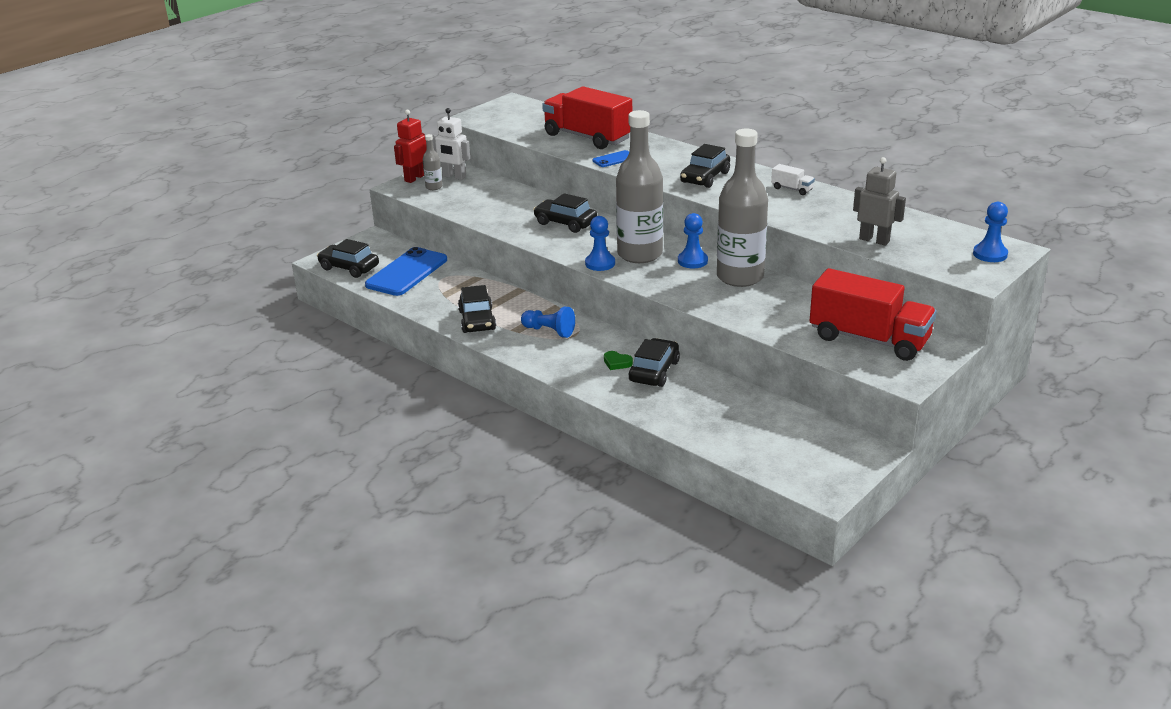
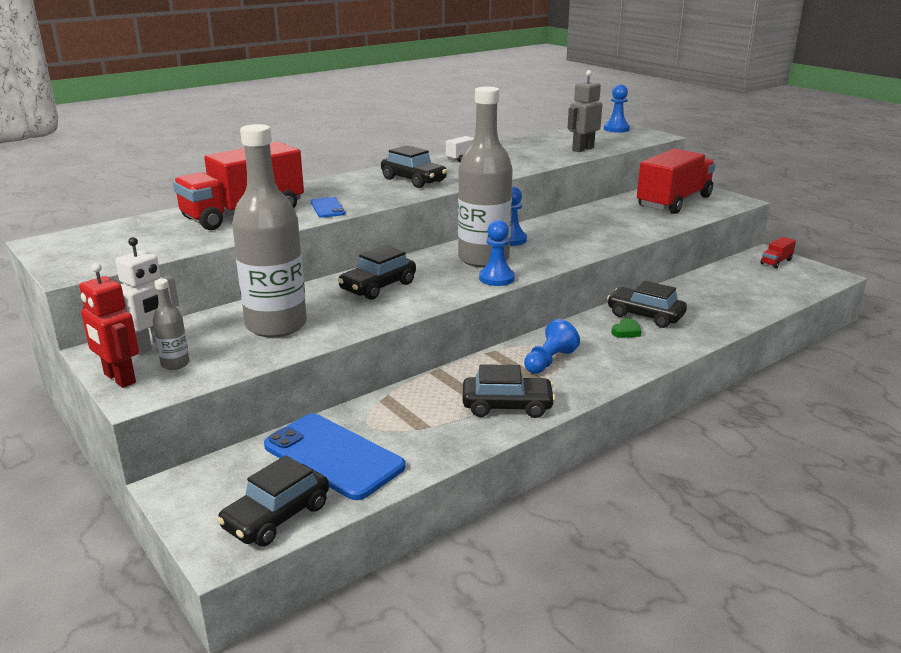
camera: 80 degrees left, 5 degrees down
(740, 277) = (552, 227): grey bottle -> grey bottle (276, 325)
(847, 455) = (776, 262): none -> red truck

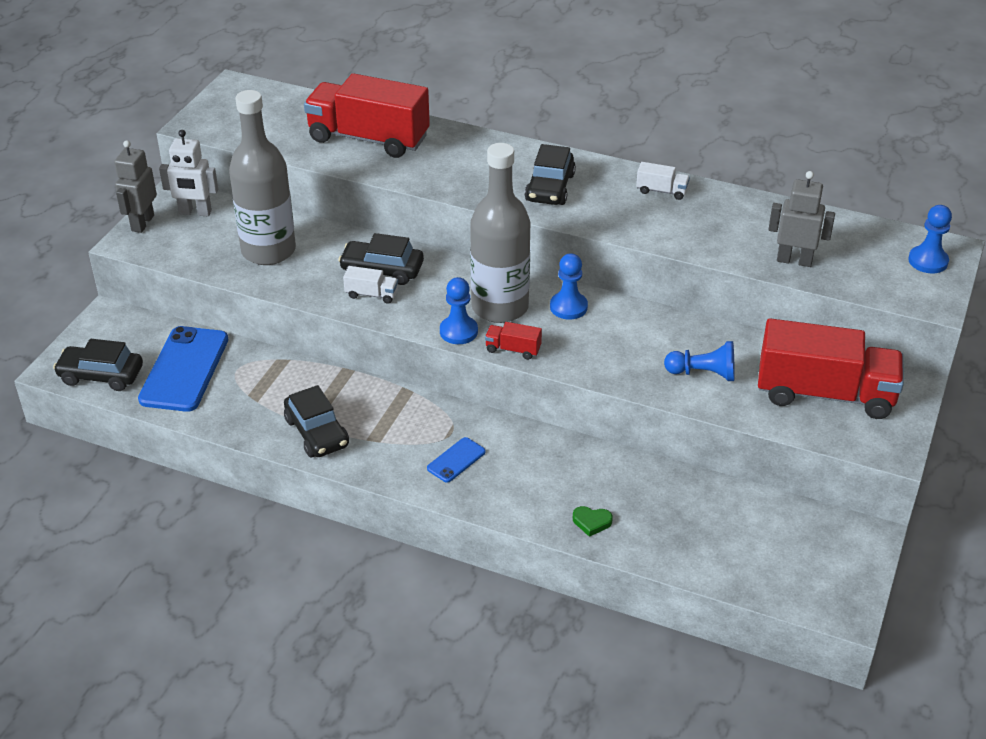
camera: 60 degrees right, 15 degrees up
(119, 378) = (142, 223): red robot -> grey robot
(175, 364) = (177, 235): grey bottle -> none
(327, 208) = (422, 173): blue phone -> blue phone (456, 460)
(405, 298) = (371, 294): none -> white truck
(549, 361) = (416, 432): blue pawn -> blue pawn (703, 373)
(626, 331) = (523, 466): green heart -> green heart (591, 522)
(645, 316) = (573, 470): black car -> none
(776, 262) = (844, 549): red truck -> red truck (513, 349)

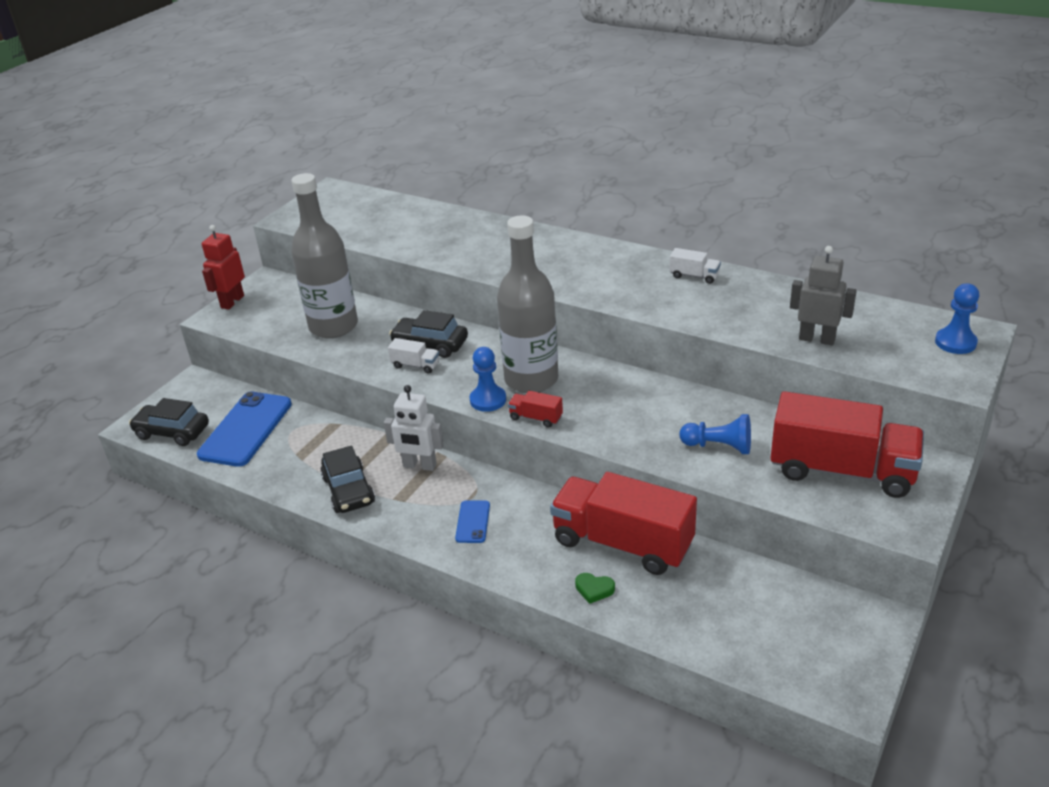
camera: 10 degrees right, 5 degrees down
(142, 223) = (232, 302): grey robot -> red robot
(195, 212) = (279, 294): white robot -> white robot (419, 466)
(368, 138) = (433, 230): red truck -> red truck (622, 543)
(456, 460) = (473, 522): blue phone -> blue phone turned 45 degrees counterclockwise
(550, 188) = (589, 272): black car -> none
(568, 307) = (596, 381): blue pawn -> none

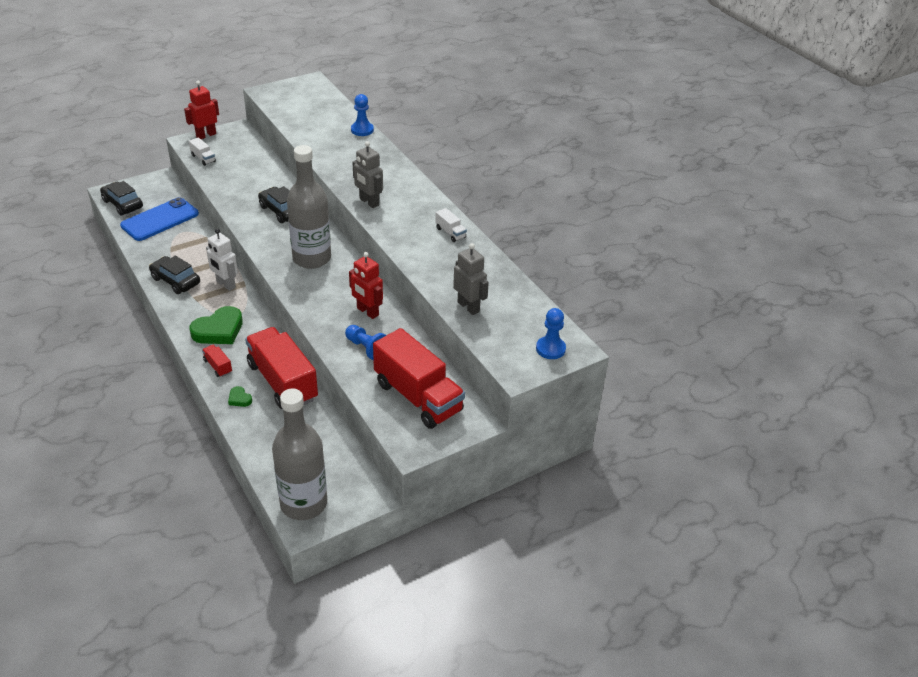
camera: 25 degrees right, 5 degrees up
(333, 326) = (242, 175): grey bottle -> grey bottle (303, 503)
(348, 490) = (175, 281): black car -> black car turned 120 degrees clockwise
(415, 365) = (259, 220): white truck -> white truck (203, 158)
(473, 522) = (219, 330): blue phone -> green heart
(488, 400) = (274, 260): blue pawn -> blue pawn (362, 130)
(536, 418) = (287, 283): red truck -> red truck (218, 366)
(563, 282) = (369, 202): none -> grey robot
(668, 407) = (367, 312): none -> red robot

